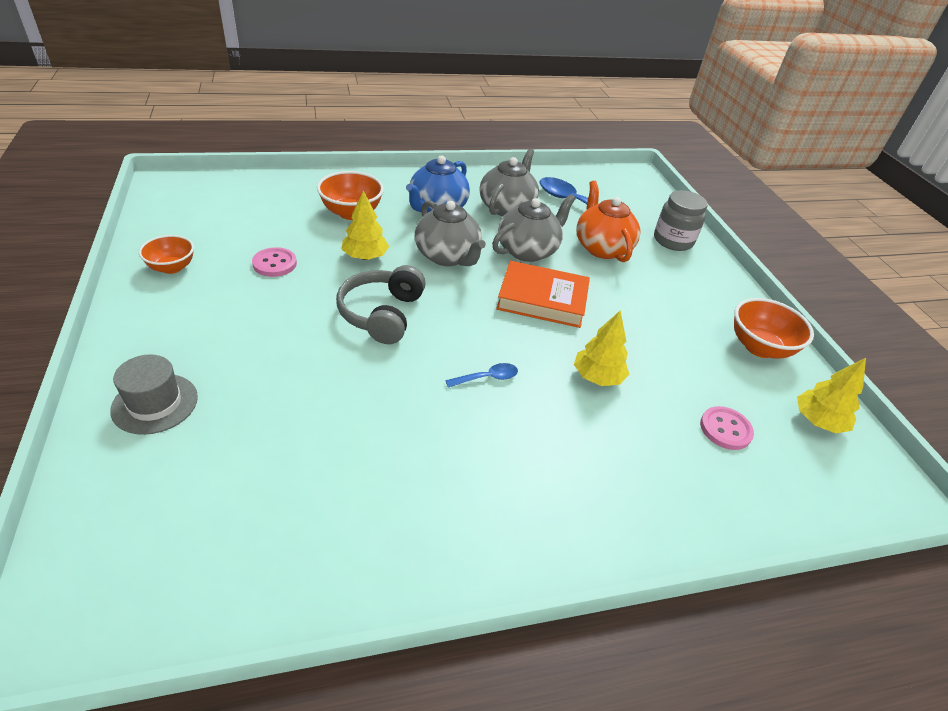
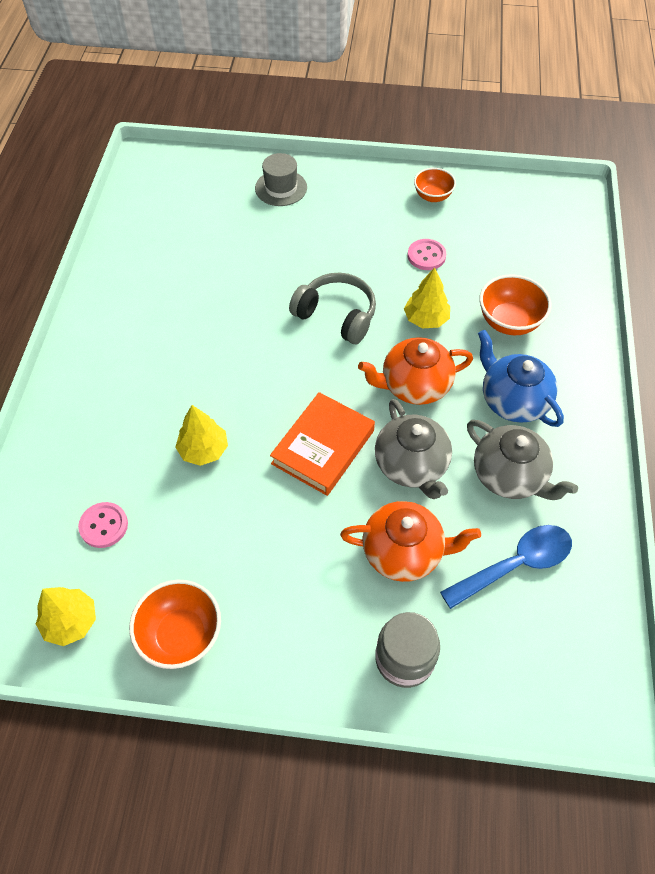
camera: 115 degrees right, 15 degrees up
(447, 256) = (414, 385): grey teapot -> orange teapot
(487, 378) = (235, 367): blue spoon -> none

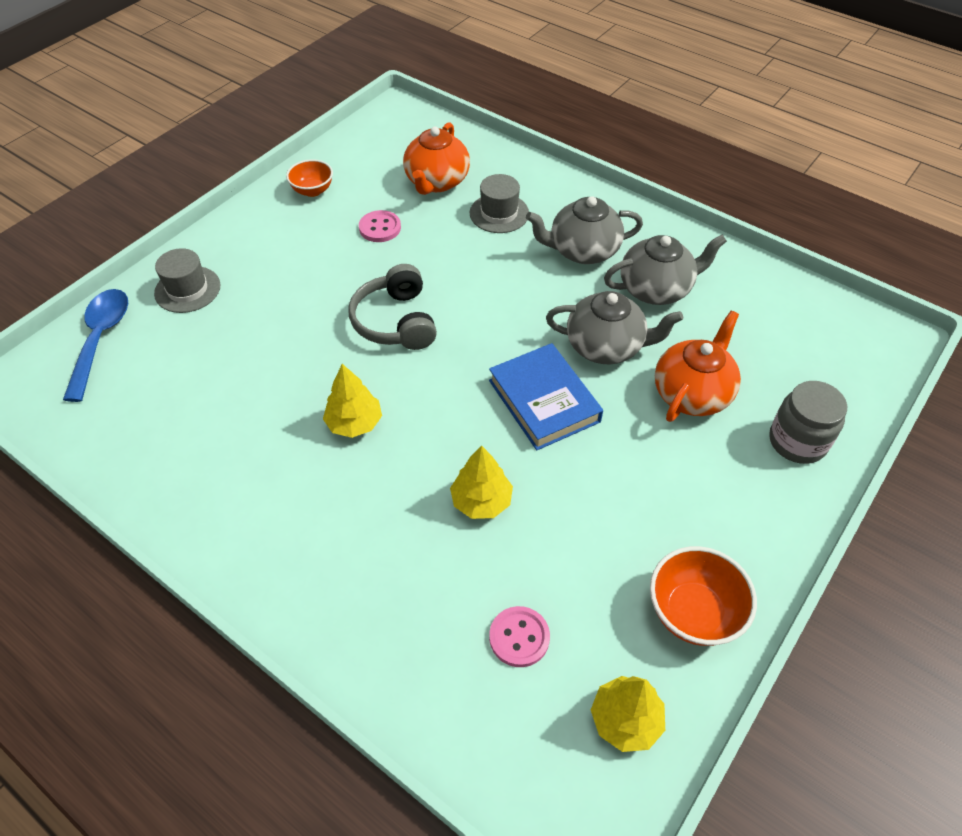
camera: 60 degrees left, 5 degrees down
(323, 447) = (544, 401): orange book -> blue book
(336, 315) = (396, 321): grey headphones -> grey headphones turned 75 degrees counterclockwise
(414, 385) = (521, 304): orange teapot -> orange teapot (436, 182)
(426, 319) = (452, 262): yellow tree -> yellow tree (354, 423)
(509, 321) = (499, 213): orange bowl -> grey hat
(513, 400) = (582, 251): blue teapot -> grey teapot
(515, 564) = (742, 327): blue spoon -> blue spoon (101, 339)

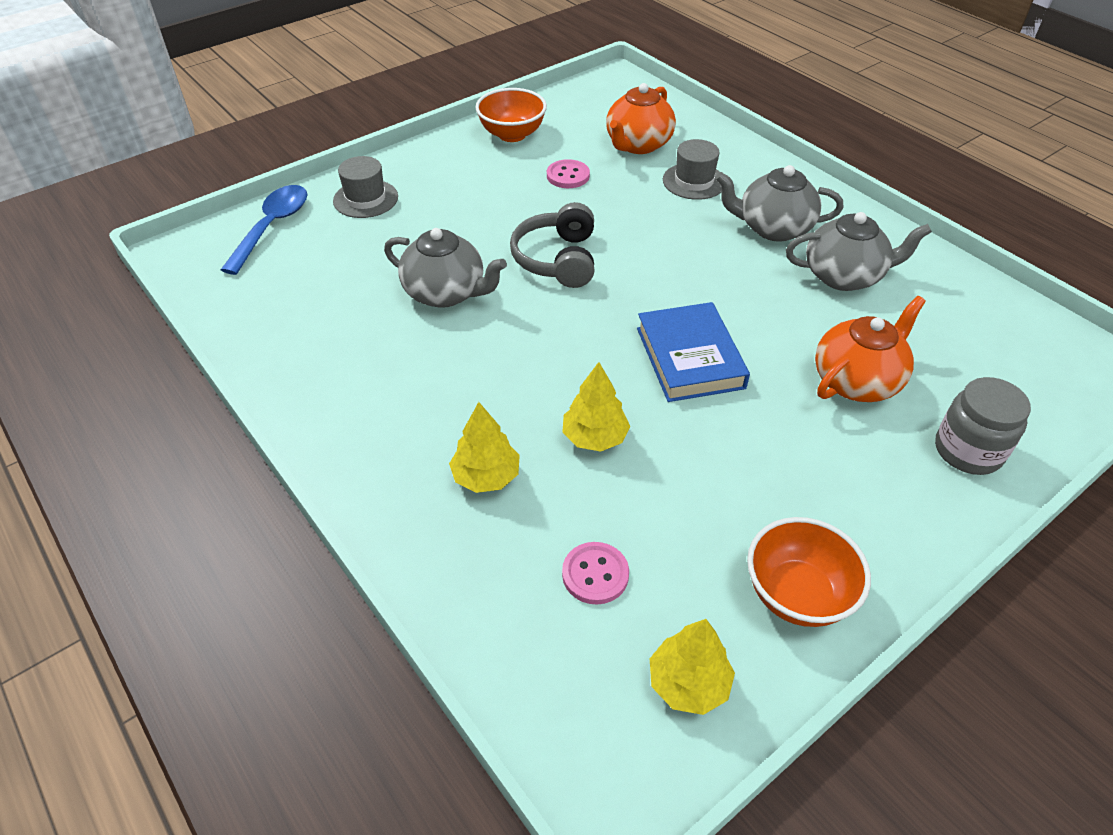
camera: 15 degrees right, 5 degrees down
(313, 190) = (512, 134): orange bowl -> orange bowl, size x1.50
(354, 423) = (487, 341): yellow tree -> yellow tree (486, 476)
(605, 346) = (772, 320): grey teapot -> grey teapot (446, 293)

